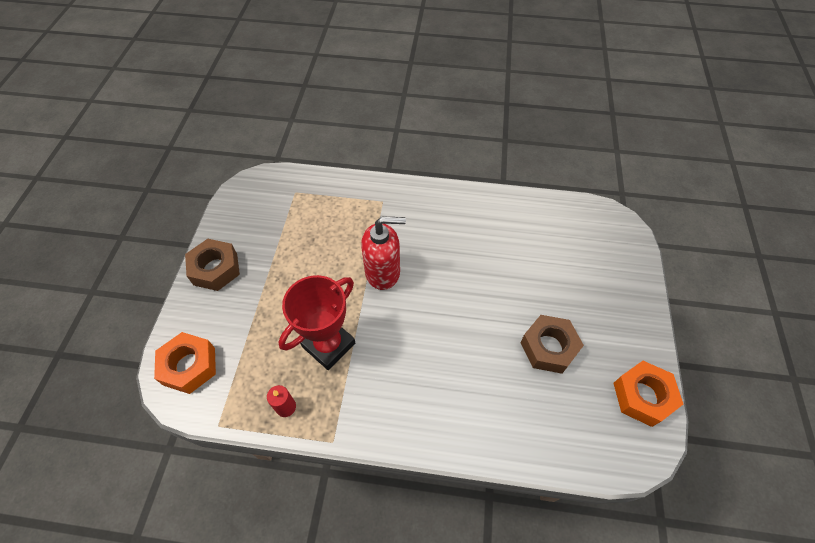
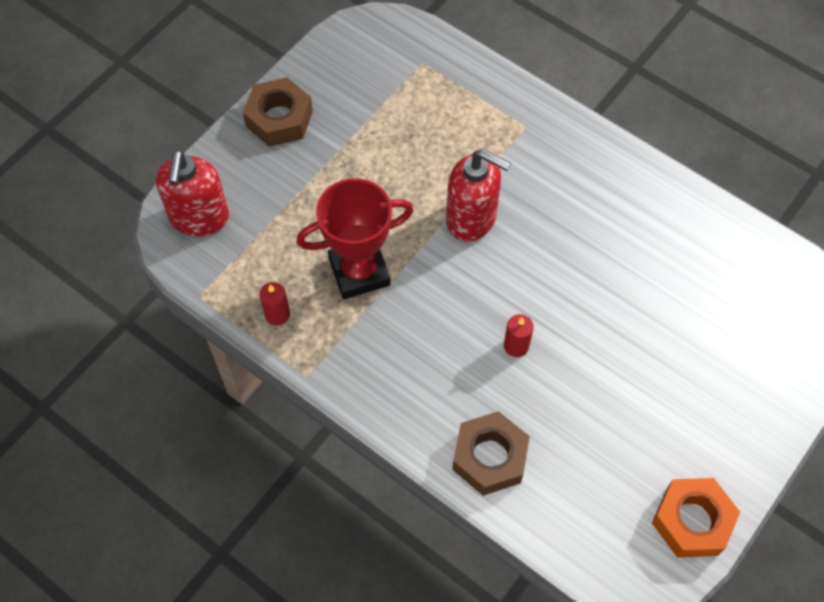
camera: 30 degrees right, 5 degrees up
(189, 366) = (199, 218): orange nut -> red soap dispenser
(462, 340) = (516, 346): none -> red candle
(548, 347) = (616, 408): brown nut -> brown nut (490, 457)

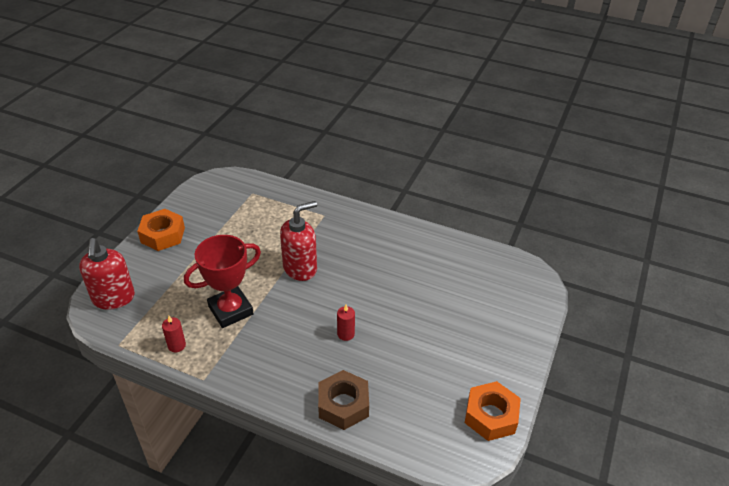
camera: 15 degrees left, 20 degrees down
(279, 119) = (163, 235): brown nut -> orange nut
(472, 218) = (300, 268): red soap dispenser -> red soap dispenser turned 45 degrees counterclockwise

